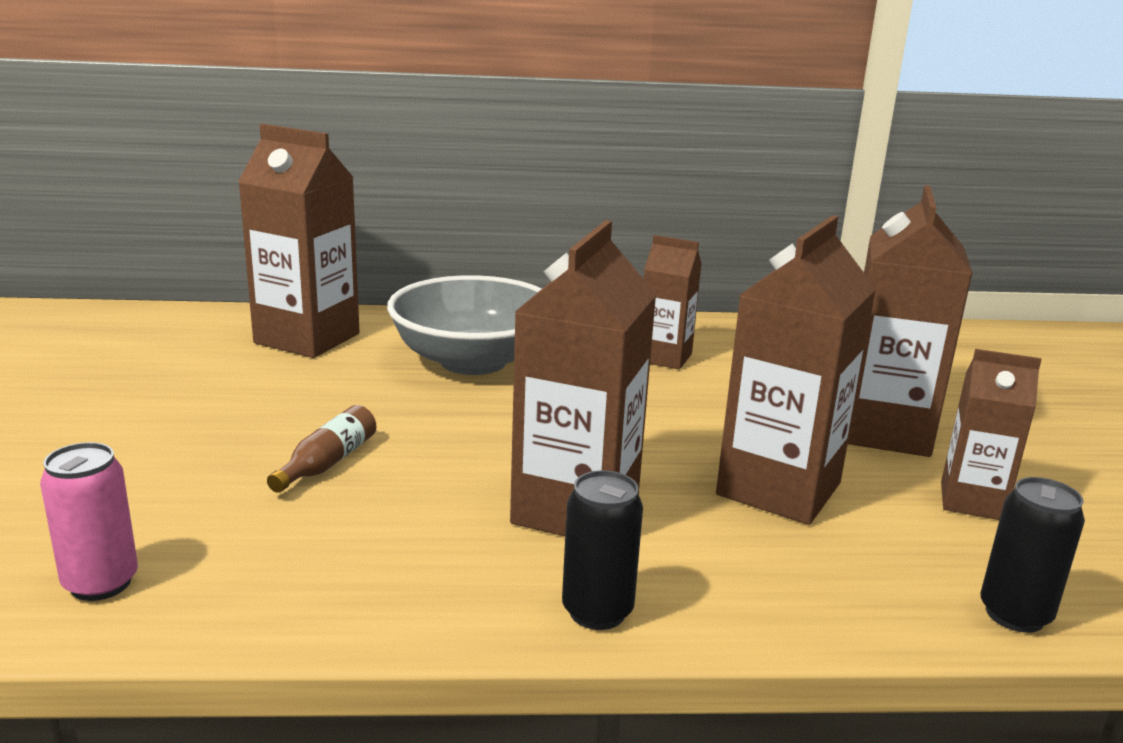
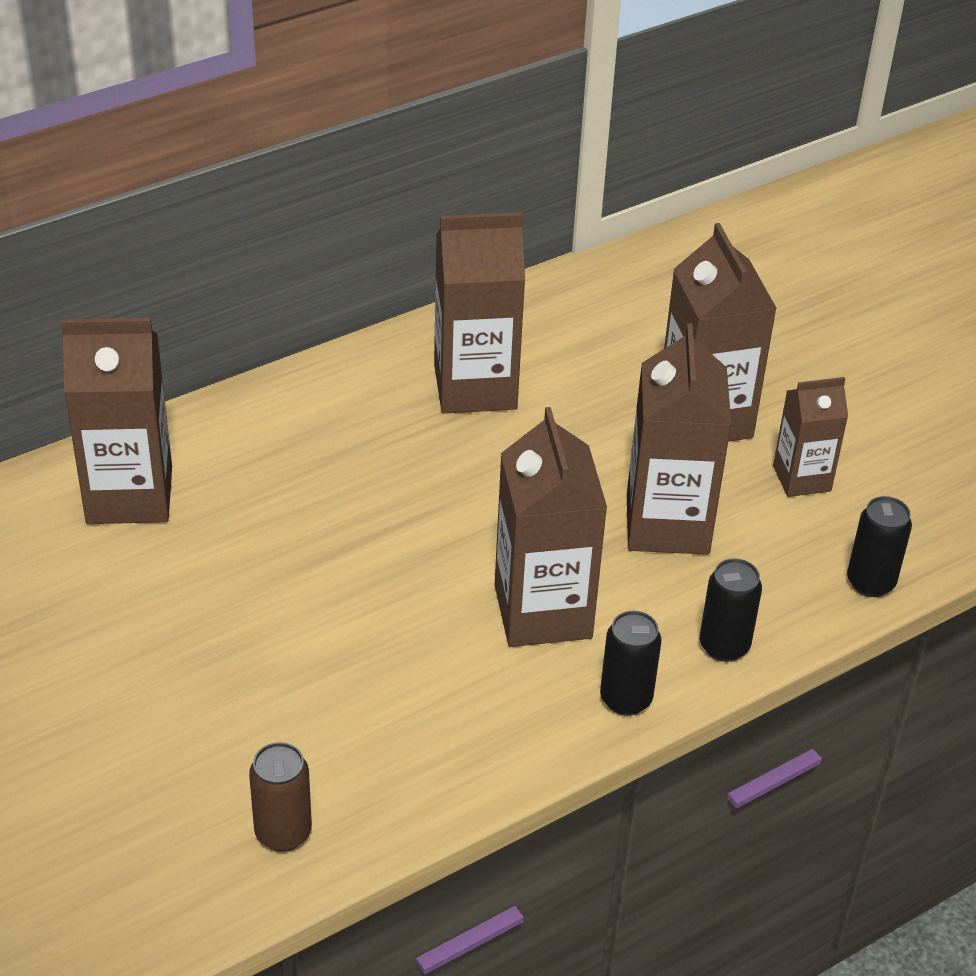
camera: 30 degrees left, 20 degrees up
(101, 583) = (283, 833): pink can -> brown can
(327, 462) = (317, 647): brown bottle -> none
(473, 361) = (314, 464): grey bowl -> none
(664, 357) = (475, 387): brown carton -> brown carton, size x1.69
(765, 607) = (724, 646): none -> black can

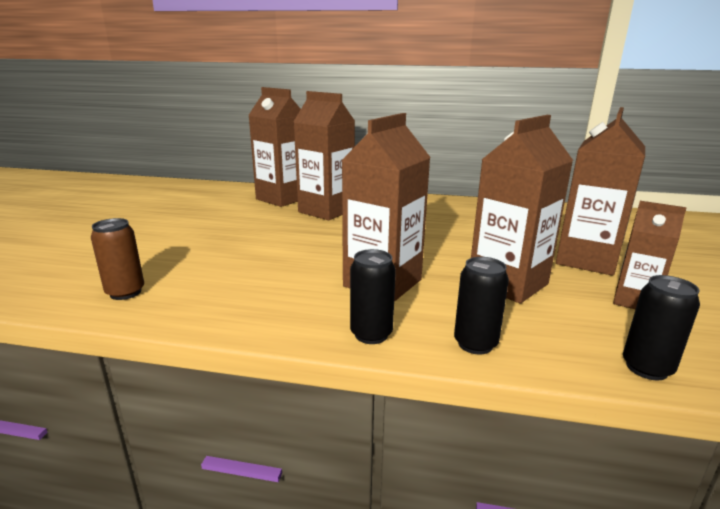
camera: 45 degrees right, 20 degrees down
(475, 387) = (465, 217): brown carton -> brown carton (326, 211)

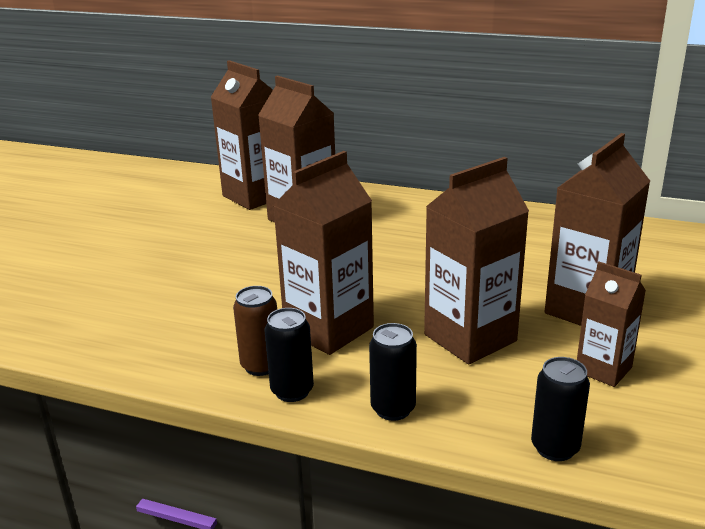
camera: 10 degrees right, 5 degrees up
(125, 292) = (61, 327): brown can -> brown can (261, 366)

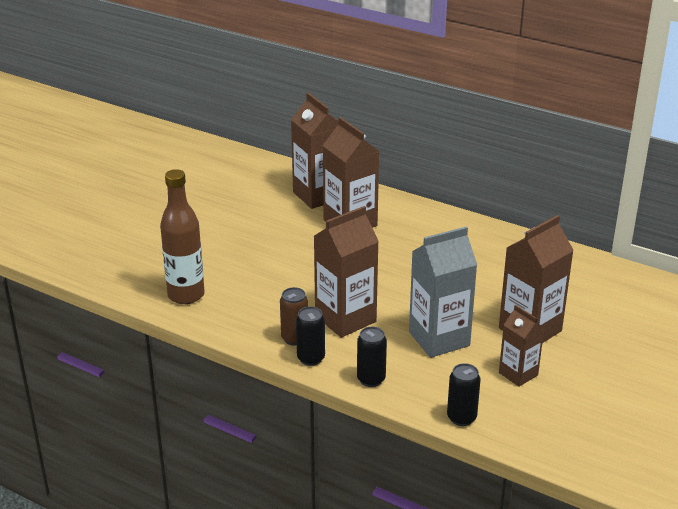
camera: 10 degrees right, 5 degrees up
(89, 328) = (186, 295): none -> brown bottle
(470, 338) = (439, 339): brown carton -> grey carton

